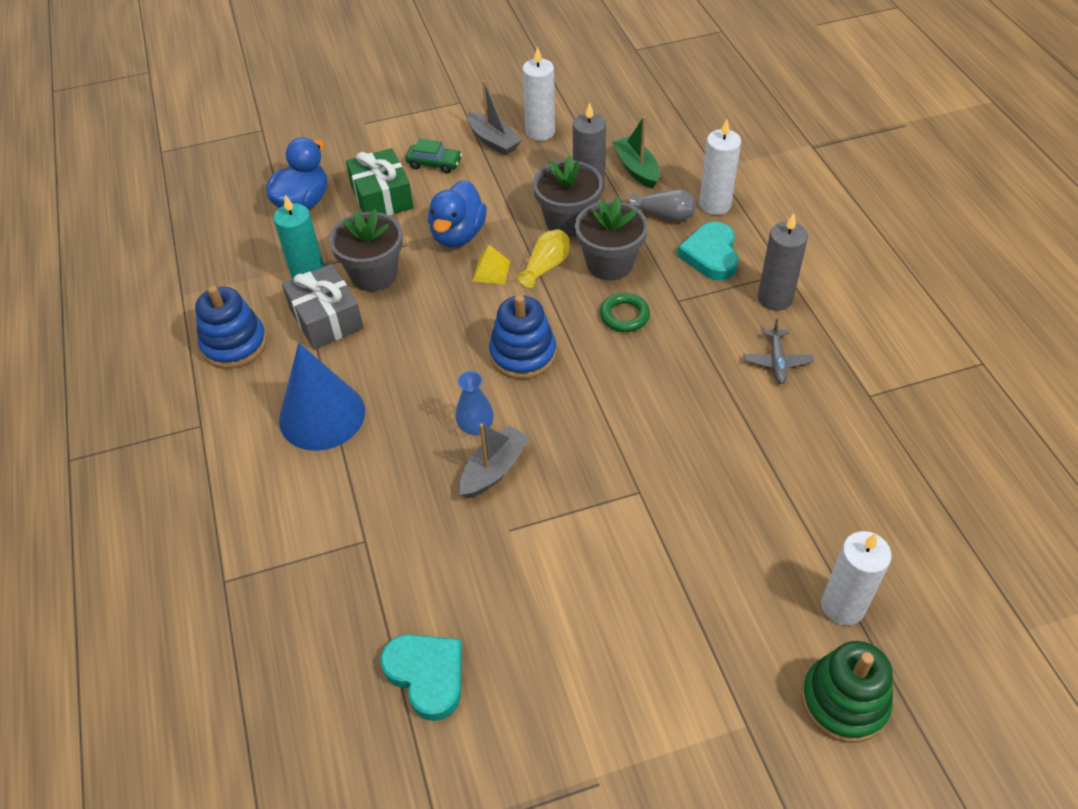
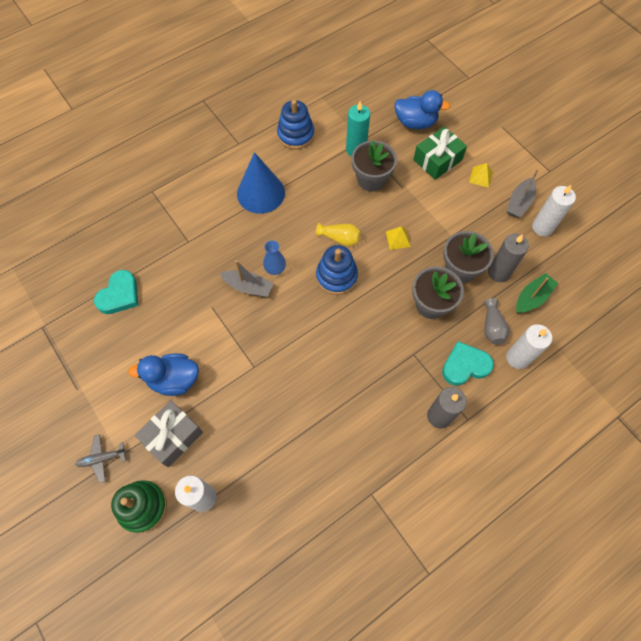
camera: 70 degrees right, 15 degrees up
(326, 318) = (329, 169): grey gift -> grey gift (172, 436)
(434, 164) = (480, 177): green car -> yellow pyramid
(458, 235) = (422, 211): blue duck -> blue duck (174, 380)
(546, 266) = (414, 268): yellow vase -> yellow vase (340, 238)
(624, 315) = (388, 325): green ring -> none
(777, 361) = (381, 427): grey plane -> grey plane (102, 458)

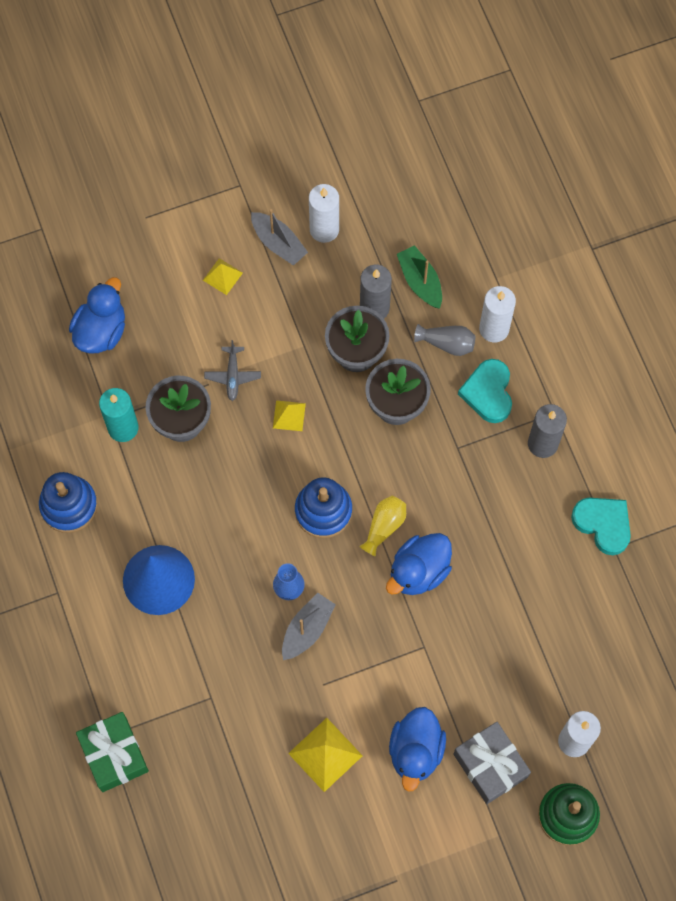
camera: 75 degrees left, 5 degrees up
(102, 458) = (497, 857): grey plane -> grey plane (233, 376)
(119, 295) = (271, 806): turquoise heart -> turquoise heart (603, 524)
(161, 320) = (325, 754): none -> yellow pyramid
(310, 349) = (419, 571): none -> blue duck
(340, 238) = (266, 491): yellow vase -> yellow vase (384, 526)
(437, 160) = (176, 323): green gift -> green gift (114, 754)

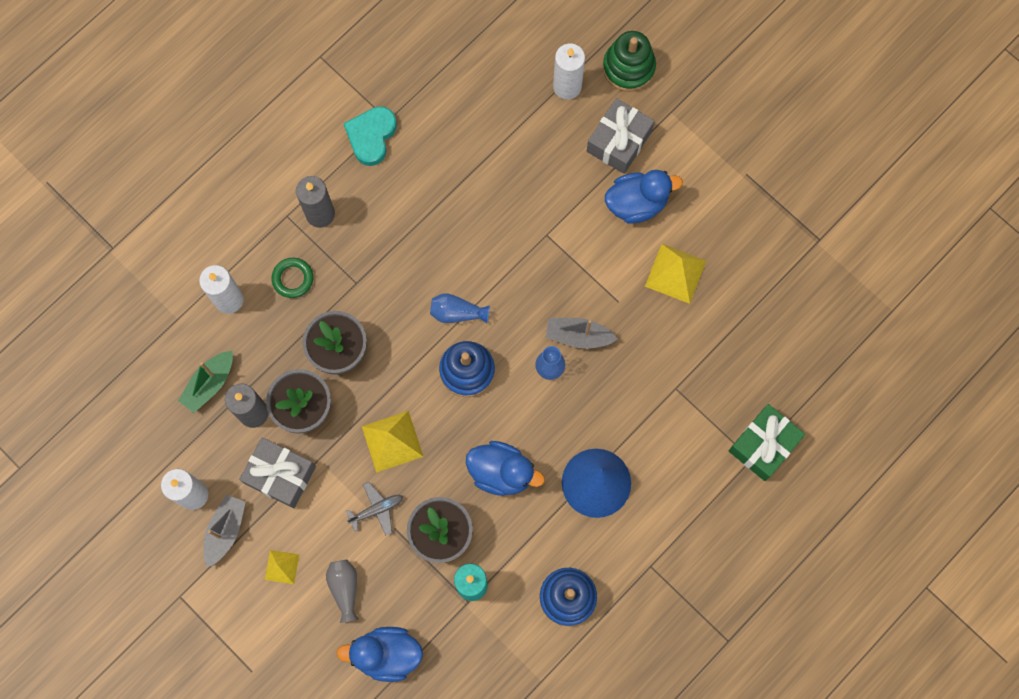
camera: 115 degrees left, 5 degrees up
(289, 415) = (392, 441): yellow pyramid -> yellow pyramid, size x1.68
(305, 307) = (280, 475): none -> grey gift
(384, 526) = (457, 313): yellow vase -> blue vase
(419, 571) = (483, 267): blue duck -> blue duck (501, 472)
(447, 343) = (261, 334): grey vase -> grey vase (344, 588)
(488, 393) = (293, 279): turquoise heart -> green ring

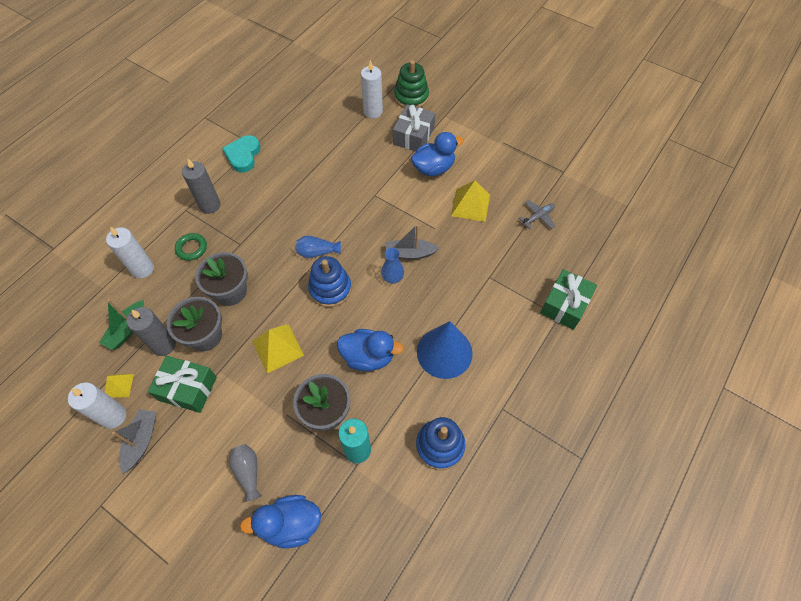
camera: 10 degrees left, 15 degrees down
(280, 475) = (187, 388): grey gift -> green gift
(282, 567) = (192, 463): yellow pyramid -> yellow pyramid (119, 385)
(376, 509) = (270, 402): grey plane -> grey plane (538, 217)

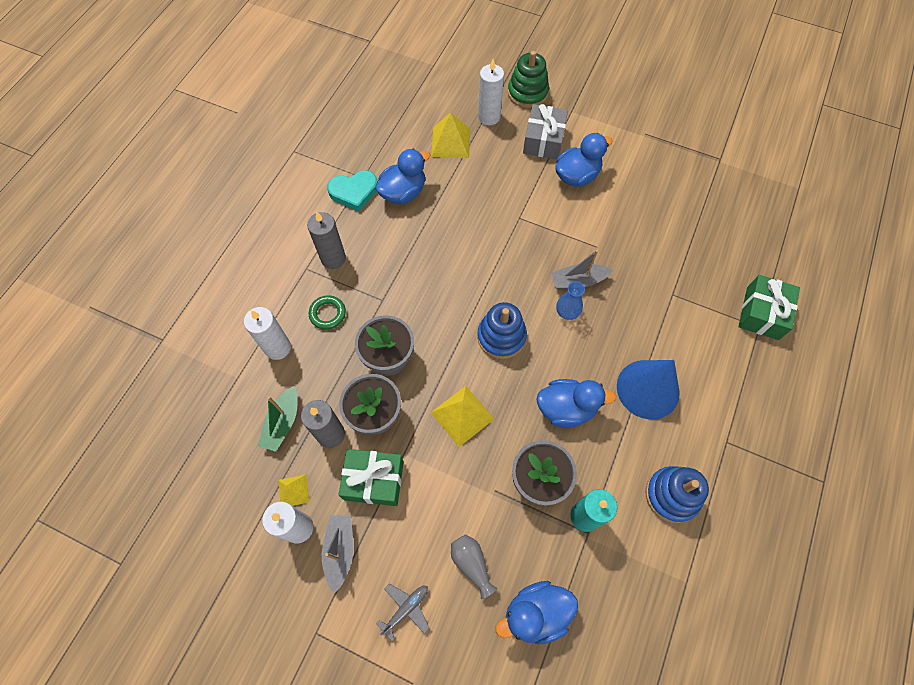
camera: 10 degrees left, 5 degrees up
(243, 155) = (354, 192): turquoise heart -> turquoise heart turned 105 degrees counterclockwise
(283, 161) = (403, 192): none -> blue duck
(317, 252) = (474, 295): blue vase -> none
(470, 205) = (629, 213): yellow pyramid -> yellow pyramid (451, 142)
(538, 217) = (707, 216): grey plane -> grey plane (406, 609)

